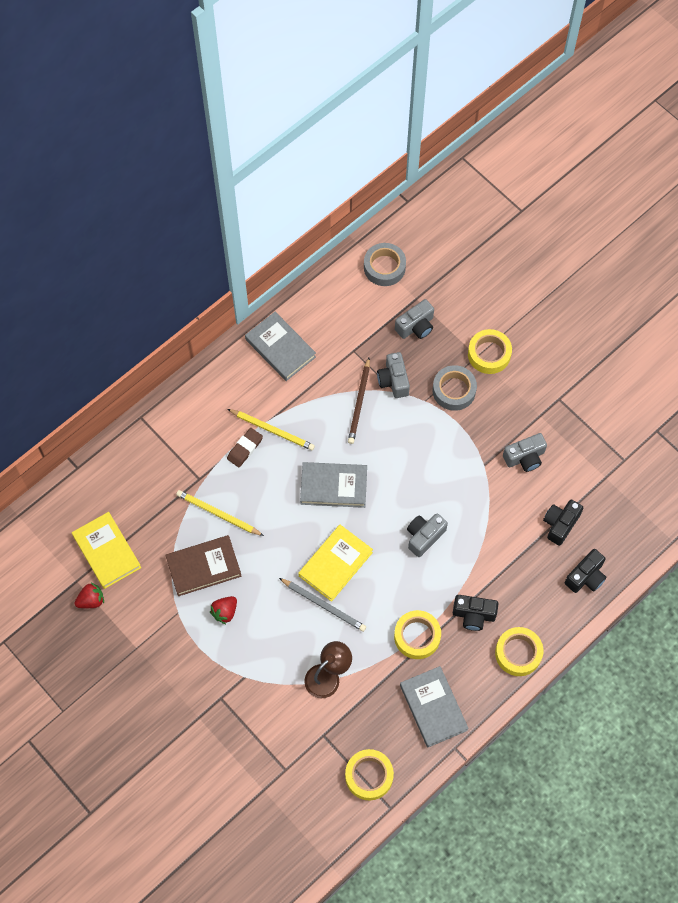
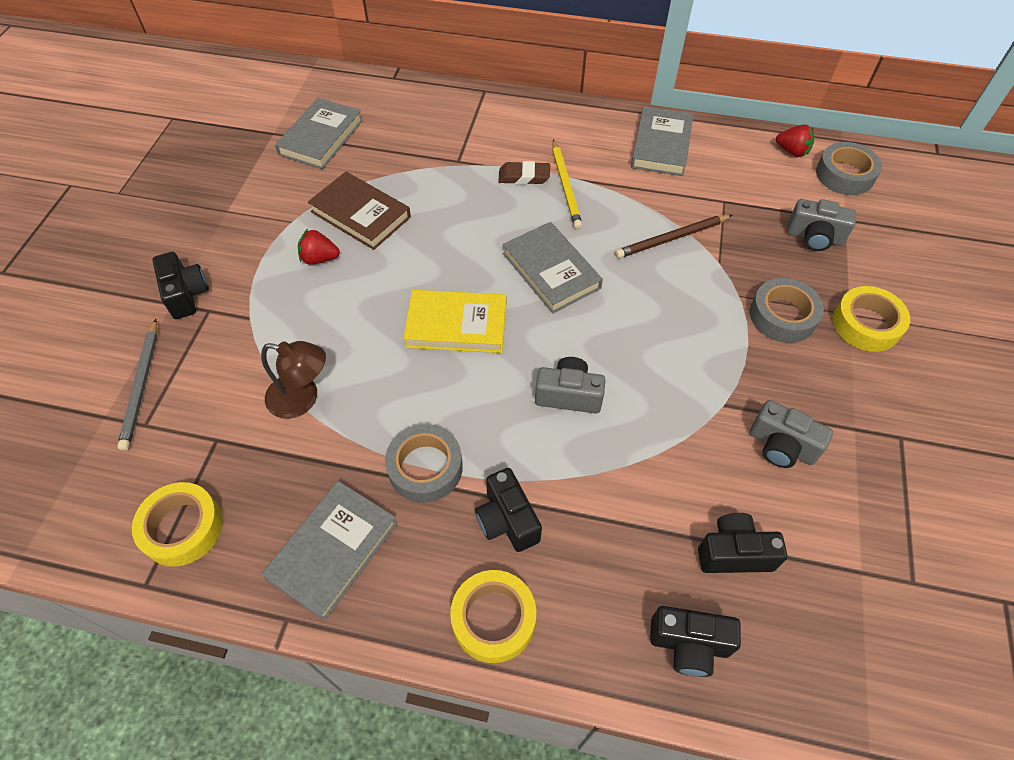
camera: 55 degrees right, 10 degrees down
(91, 600) = (259, 153): red strawberry -> red strawberry (792, 151)
(106, 552) = (321, 137): yellow book -> grey book
(197, 705) = (186, 294): none -> black camera
(218, 514) = (431, 194): yellow pencil -> none
(324, 605) = (394, 343): grey pencil -> grey pencil (142, 386)
(393, 380) = (730, 253): grey camera -> none
(417, 636) = (425, 467): yellow tape -> grey tape

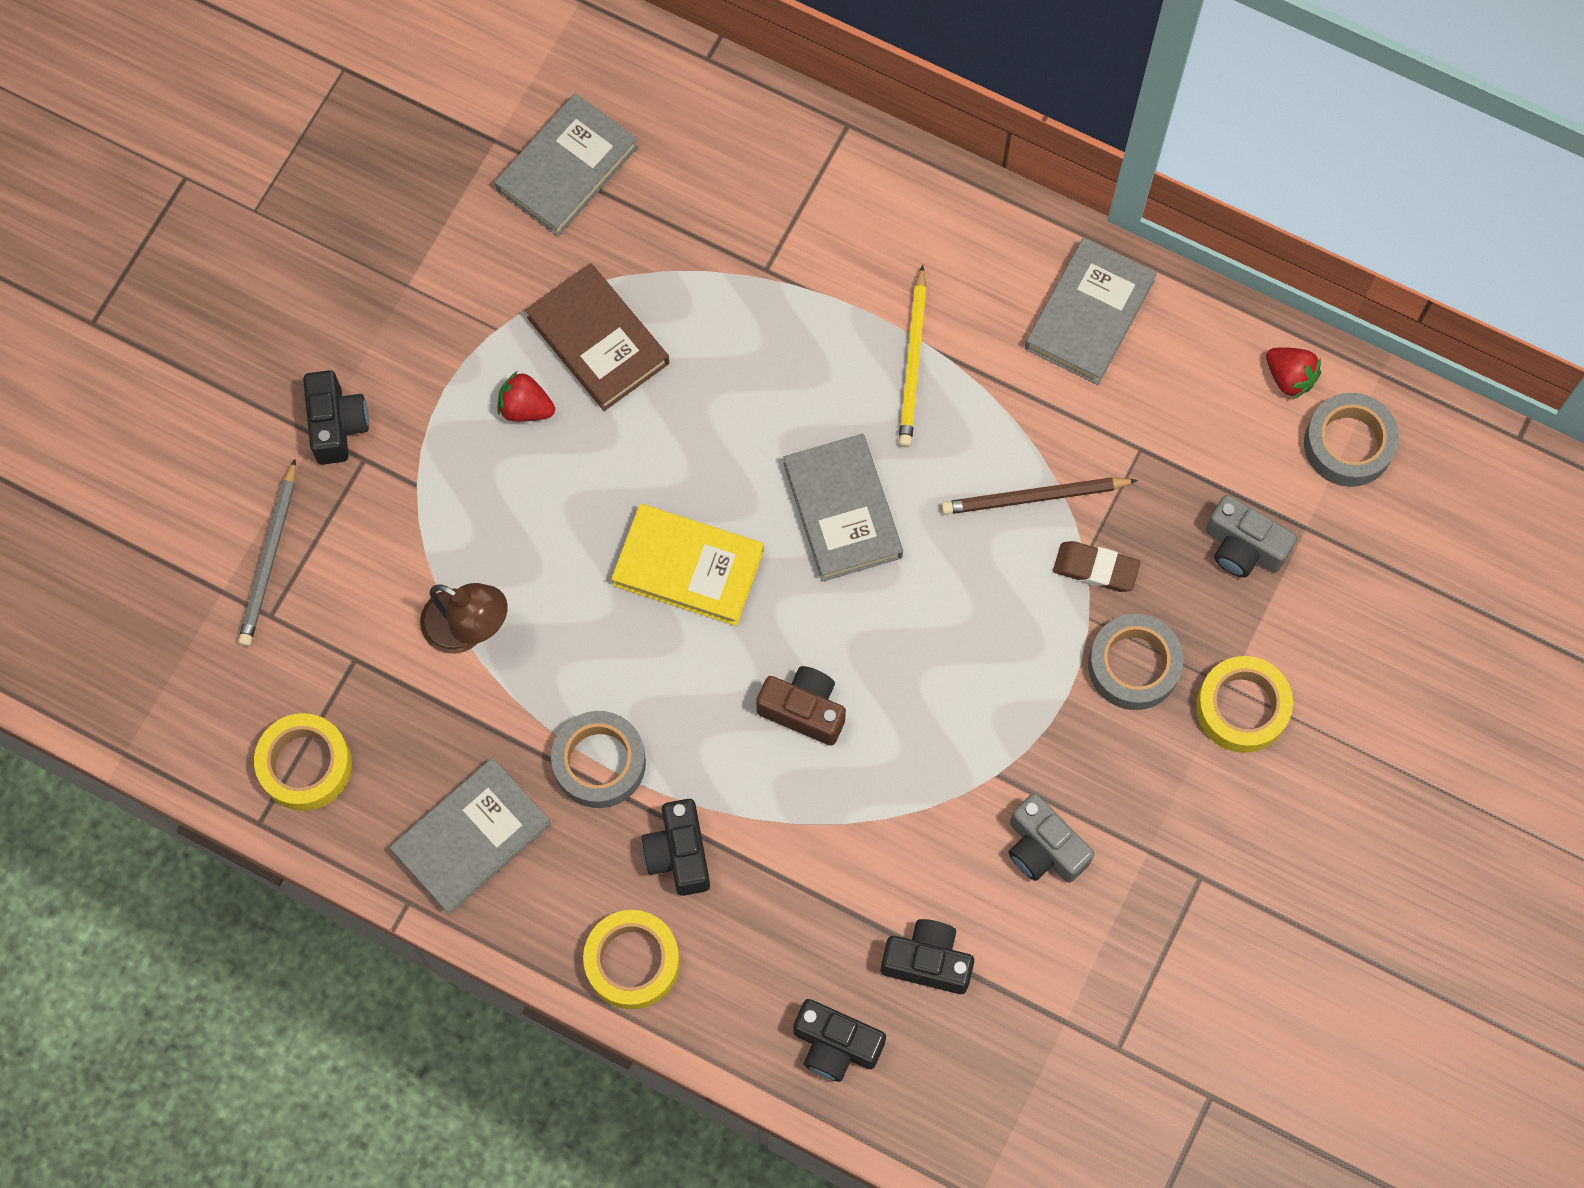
camera: 15 degrees right, 15 degrees up
(524, 176) = (856, 326): brown eraser -> brown eraser (1095, 568)
(568, 395) = (804, 710): grey camera -> brown camera

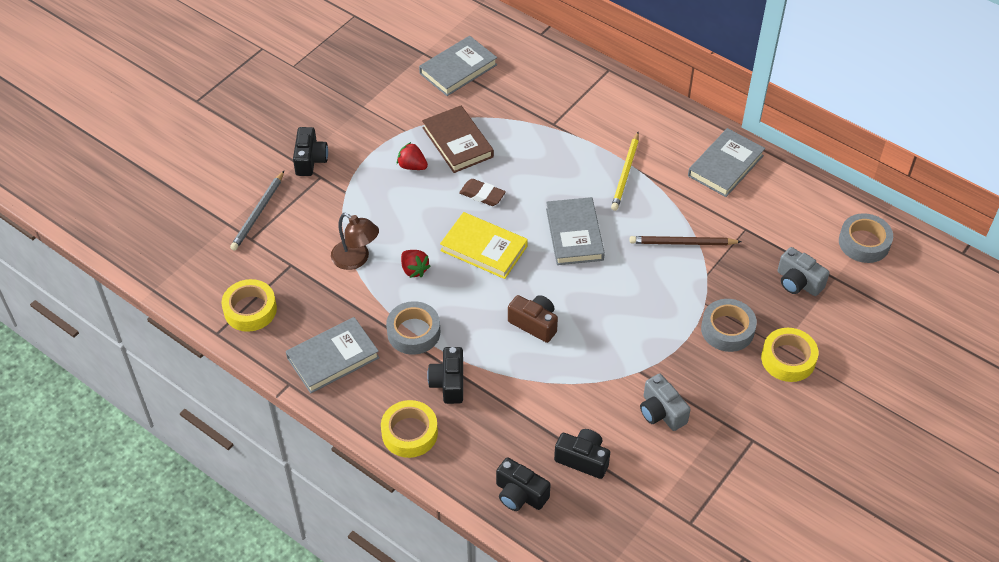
camera: 10 degrees right, 20 degrees down
(1095, 568) = (712, 280): brown eraser -> brown eraser (482, 195)
(1289, 377) = (833, 208): red strawberry -> red strawberry (414, 270)

